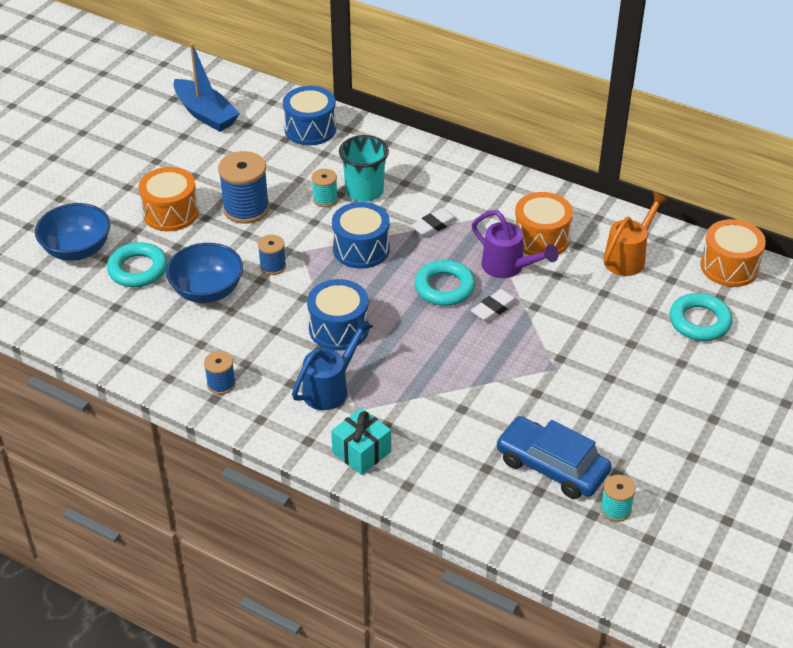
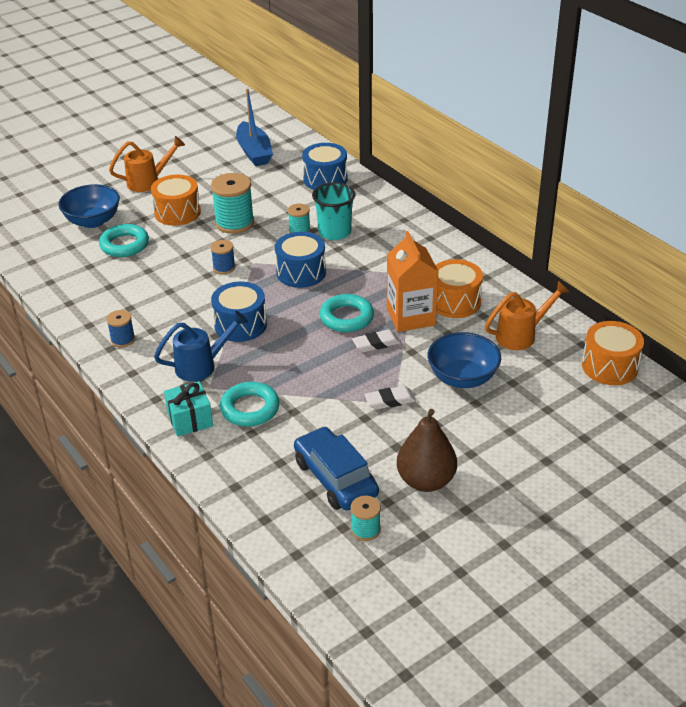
camera: 25 degrees right, 5 degrees down
(108, 182) = (149, 182): none -> orange watering can
(207, 291) = (162, 272): blue bowl -> blue bowl (462, 378)
(246, 209) = (234, 223): blue spool -> turquoise spool
(434, 225) = (372, 270): white eraser -> white eraser (390, 401)
(508, 268) = (411, 317): purple watering can -> orange carton
(638, 440) = (426, 481): none -> brown pear
(699, 321) = (550, 403): turquoise ring -> turquoise ring (250, 408)

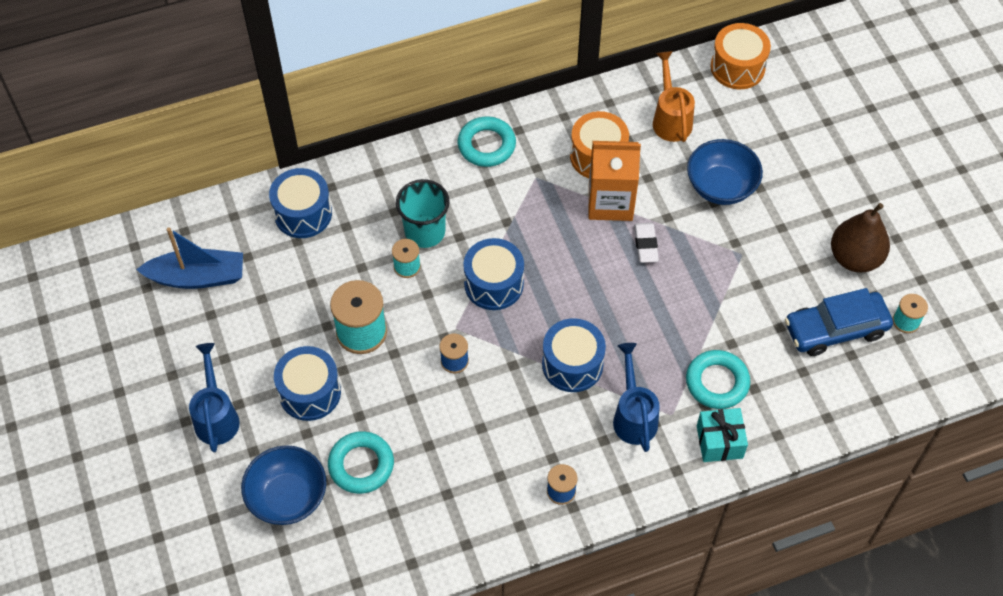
camera: 75 degrees left, 20 degrees up
(149, 182) = (216, 415): orange watering can -> blue watering can
(177, 212) = (310, 392): orange drum -> blue drum
(346, 317) = (592, 260): turquoise ring -> turquoise ring (486, 145)
(390, 401) = (738, 256): white eraser -> none

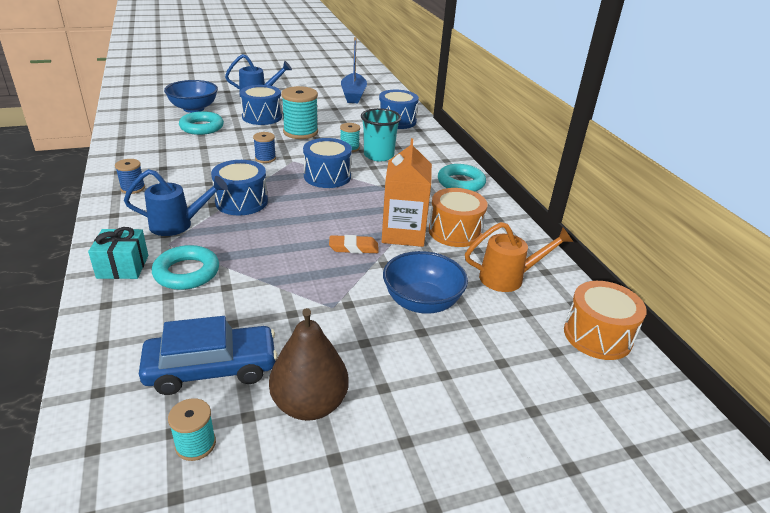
camera: 90 degrees right, 25 degrees down
(646, 244) = (353, 248): white eraser -> orange eraser
(835, 329) = (211, 369): blue car -> blue car turned 90 degrees clockwise

